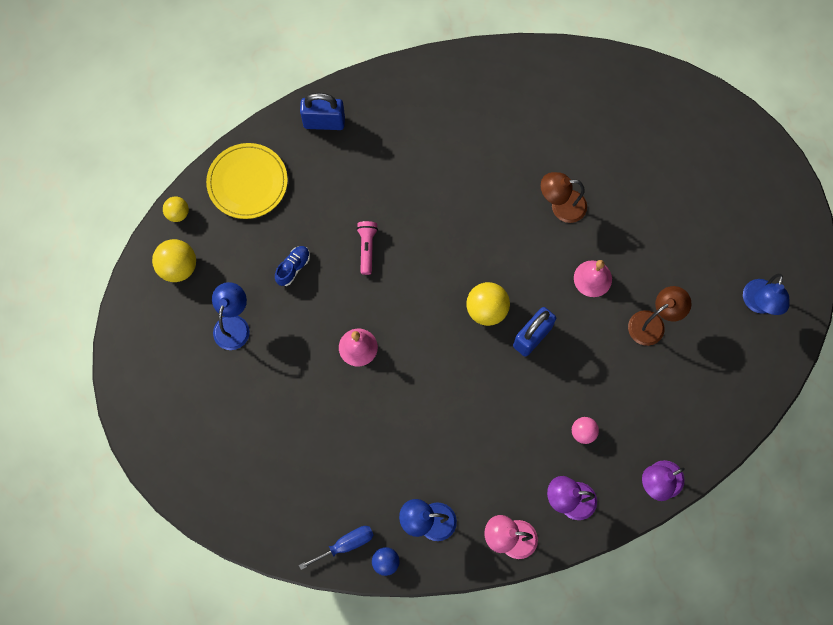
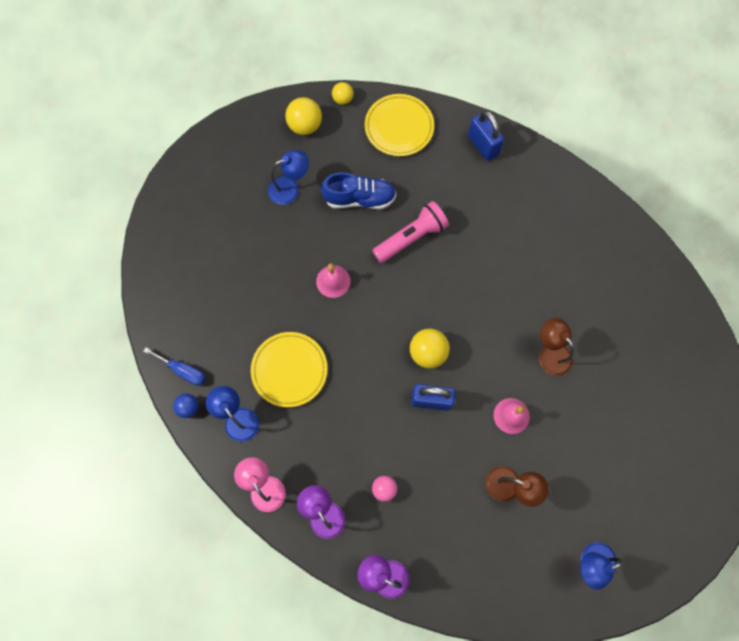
camera: 55 degrees right, 0 degrees up
(293, 268) = (359, 198): blue shoe -> blue shoe, size x1.77
(367, 248) = (411, 237): pink flashlight -> pink flashlight, size x1.70
(415, 444) = (289, 370): none -> yellow plate

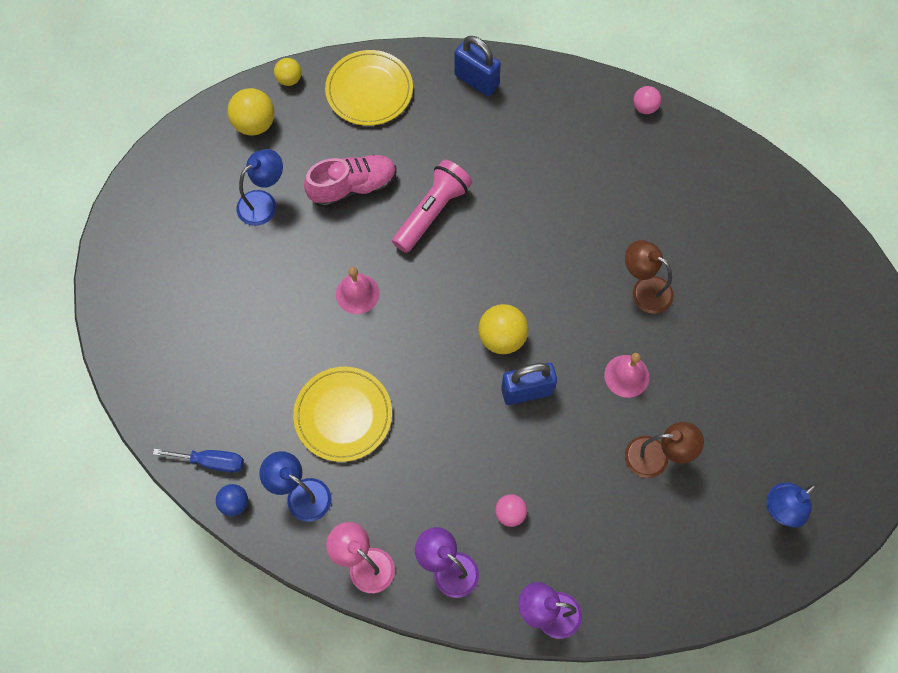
camera: 20 degrees left, 5 degrees down
(359, 198) = (353, 187): blue shoe -> pink shoe
(605, 209) = (644, 107): none -> pink ball

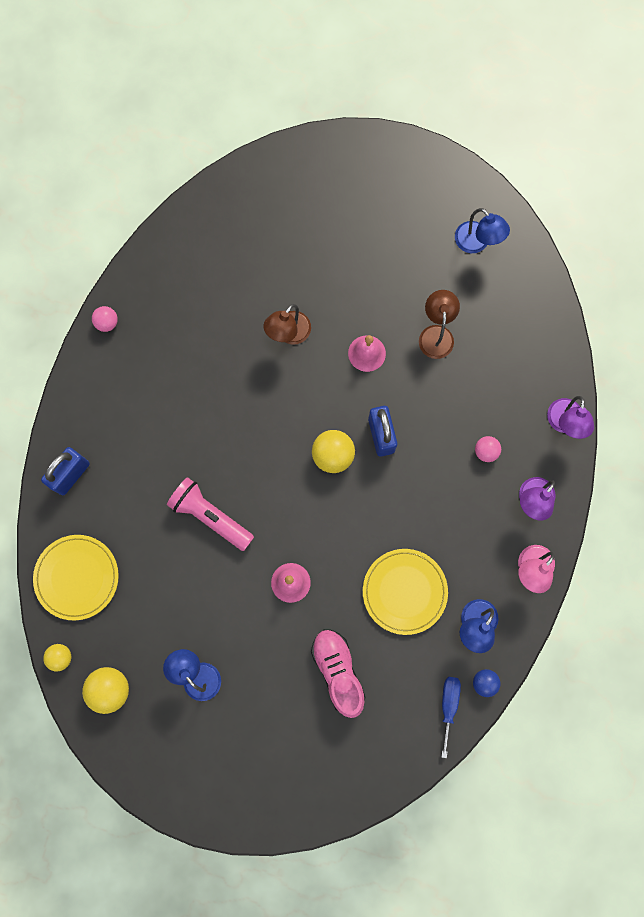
camera: 90 degrees left, 10 degrees up
(353, 187) = (183, 590): pink shoe -> pink shoe (338, 671)

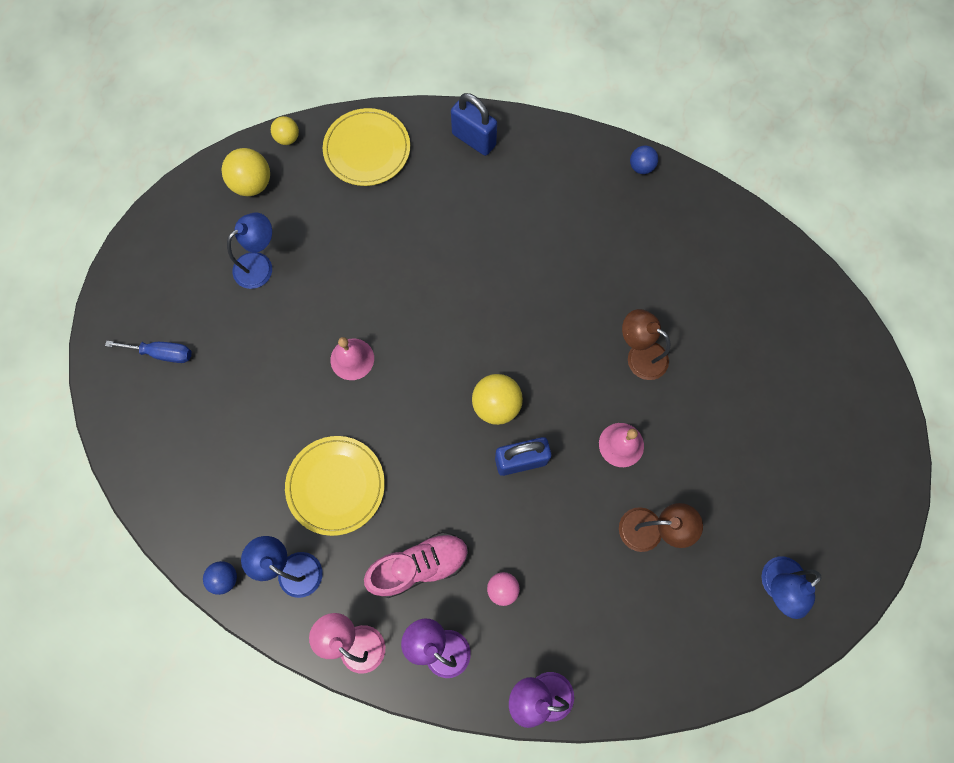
camera: 90 degrees right, 5 degrees down
(107, 323) = (641, 167): pink ball -> blue ball
(210, 516) = (428, 275): pink flashlight -> none
(338, 671) = (252, 410): pink shoe -> pink shoe (419, 565)
(448, 705) = (202, 534): blue screwdriver -> blue screwdriver (162, 353)

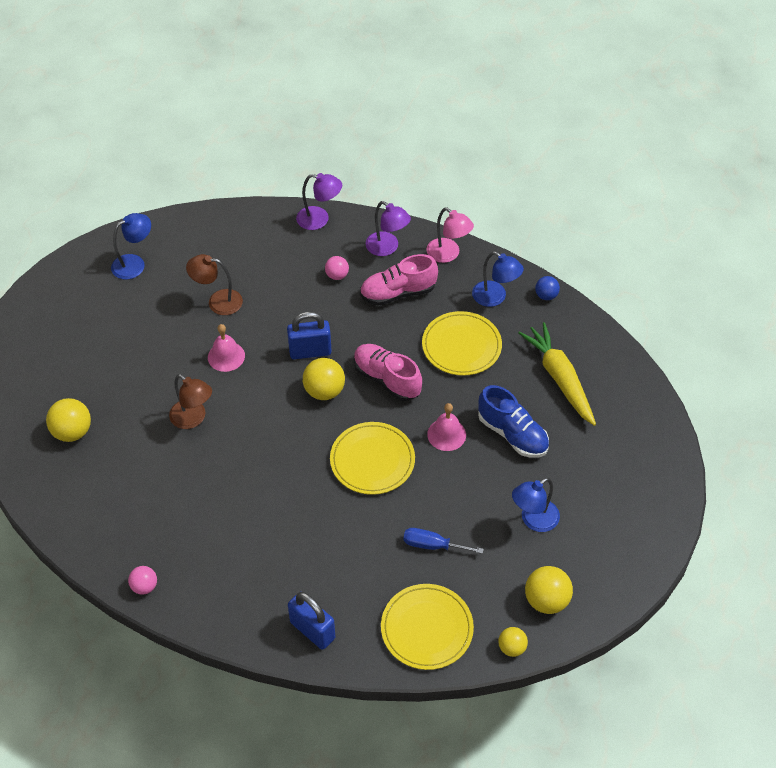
camera: 175 degrees left, 20 degrees down
(162, 353) = (616, 451): blue screwdriver -> blue screwdriver (432, 545)
(218, 447) = (559, 378): none -> yellow carrot
(278, 365) = (512, 434): none -> blue shoe
(424, 428) = (387, 379): none -> pink shoe
(433, 320) = (372, 460): none -> yellow plate
(641, 167) = (144, 586): blue ball -> pink ball
(768, 327) = (72, 432): none -> yellow ball

